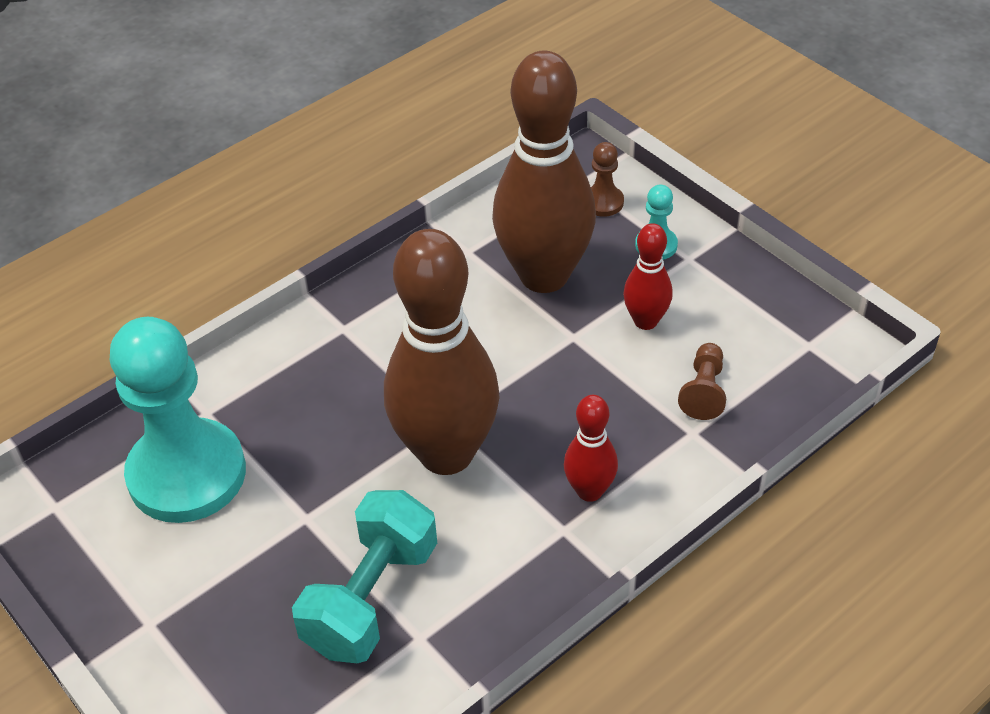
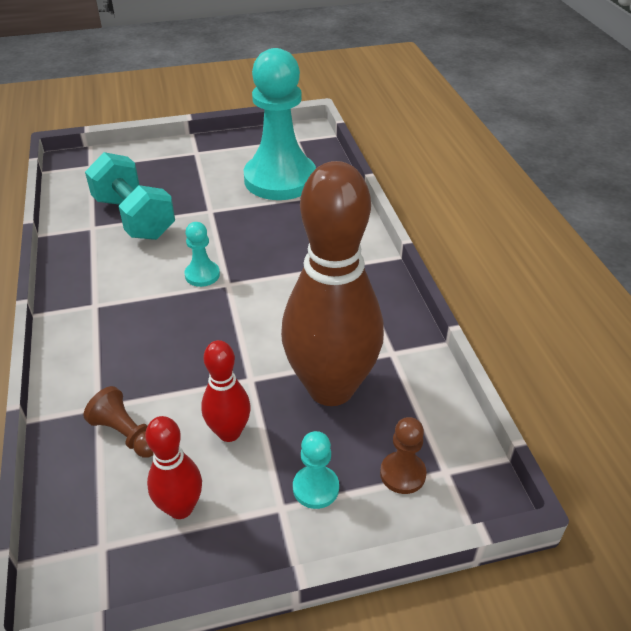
camera: 115 degrees right, 5 degrees down
(446, 453) = (202, 275): brown bowling pin -> turquoise pawn
(589, 491) = (108, 328): red bowling pin -> red bowling pin (180, 508)

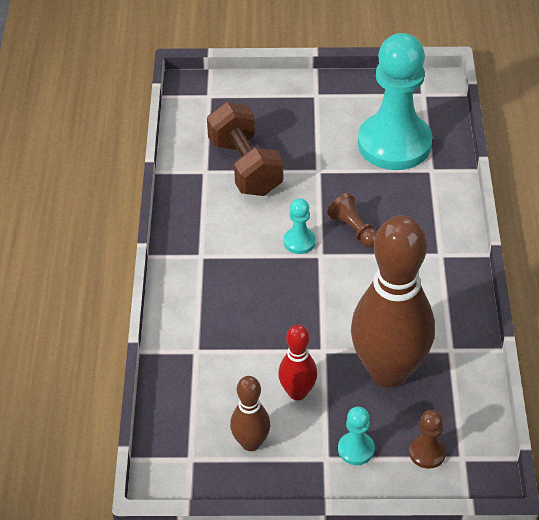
camera: 15 degrees right, 5 degrees up
(126, 434) = (216, 378): brown pawn -> brown pawn (353, 229)
(134, 218) = (245, 167): turquoise dumbbell -> brown dumbbell
(180, 508) = (251, 443): red bowling pin -> brown bowling pin

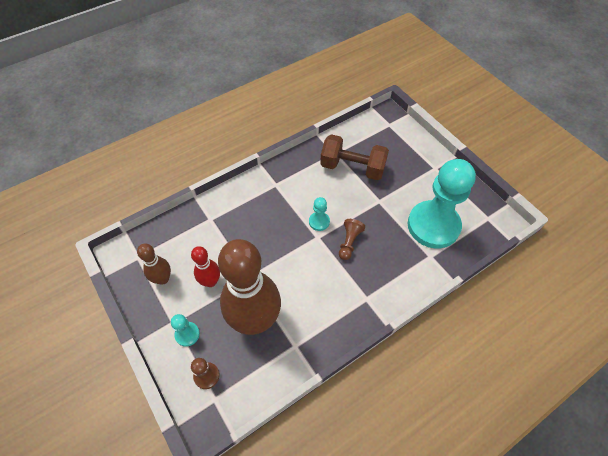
camera: 55 degrees right, 10 degrees up
(245, 167) = (352, 167): brown dumbbell -> brown dumbbell turned 75 degrees clockwise

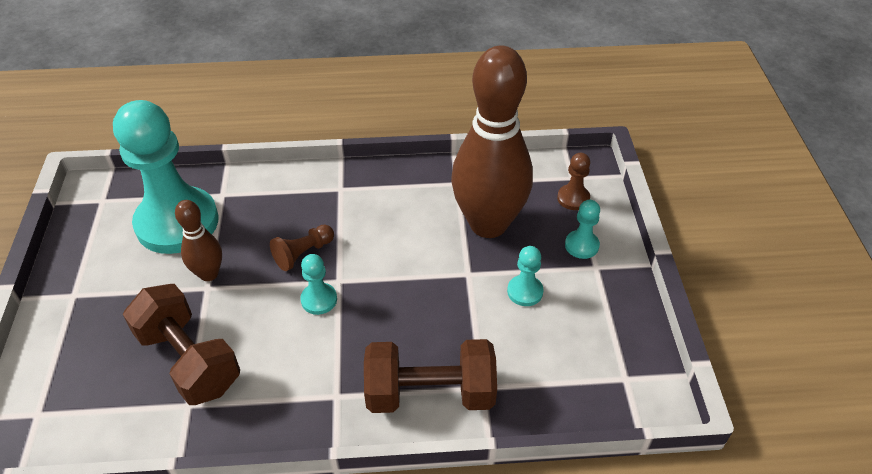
camera: 150 degrees left, 10 degrees down
(163, 279) = (594, 326): brown bowling pin -> brown bowling pin (209, 274)
(210, 281) = (525, 291): red bowling pin -> turquoise pawn
(233, 204) = (430, 393): none -> brown dumbbell

